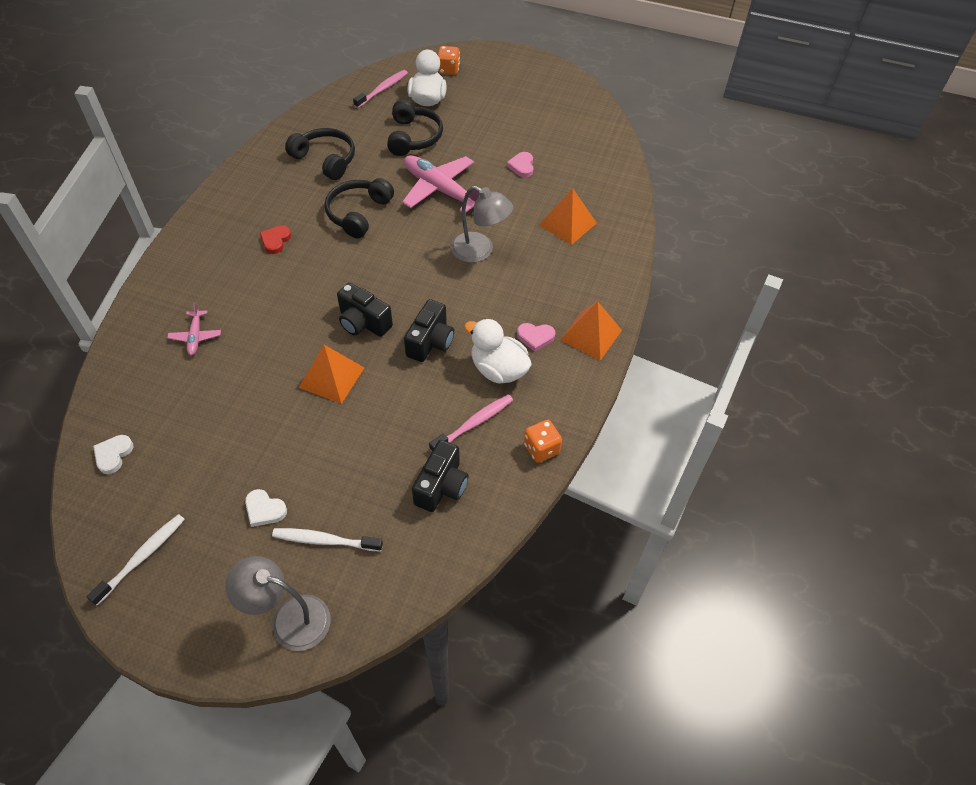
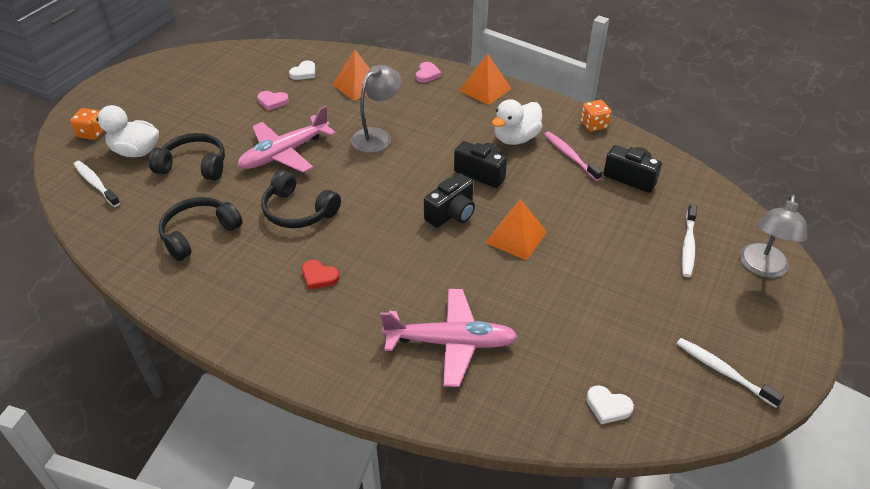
camera: 80 degrees left, 10 degrees down
(196, 336) = (450, 342): pink plane -> pink plane, size x2.05
(264, 510) = (662, 284): white heart -> white heart (304, 73)
(382, 89) = (96, 184): pink toothbrush -> white toothbrush
(535, 337) = (484, 116): pink heart -> pink heart (427, 74)

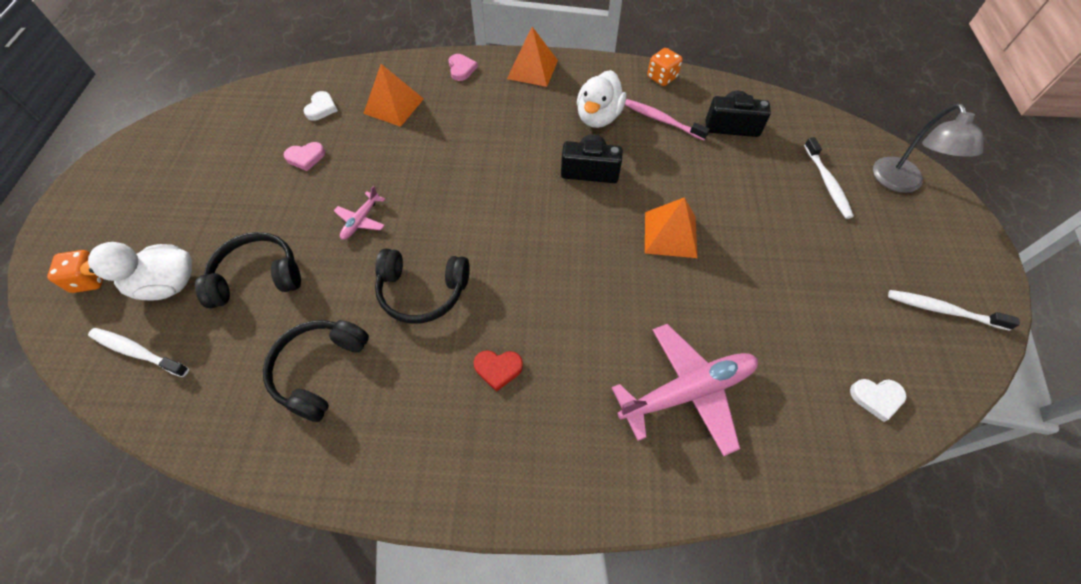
camera: 25 degrees left, 15 degrees up
(285, 153) = (361, 220): pink plane -> pink plane, size x0.49
(377, 136) = (453, 162): grey lamp -> none
(451, 213) = (590, 231): black camera -> none

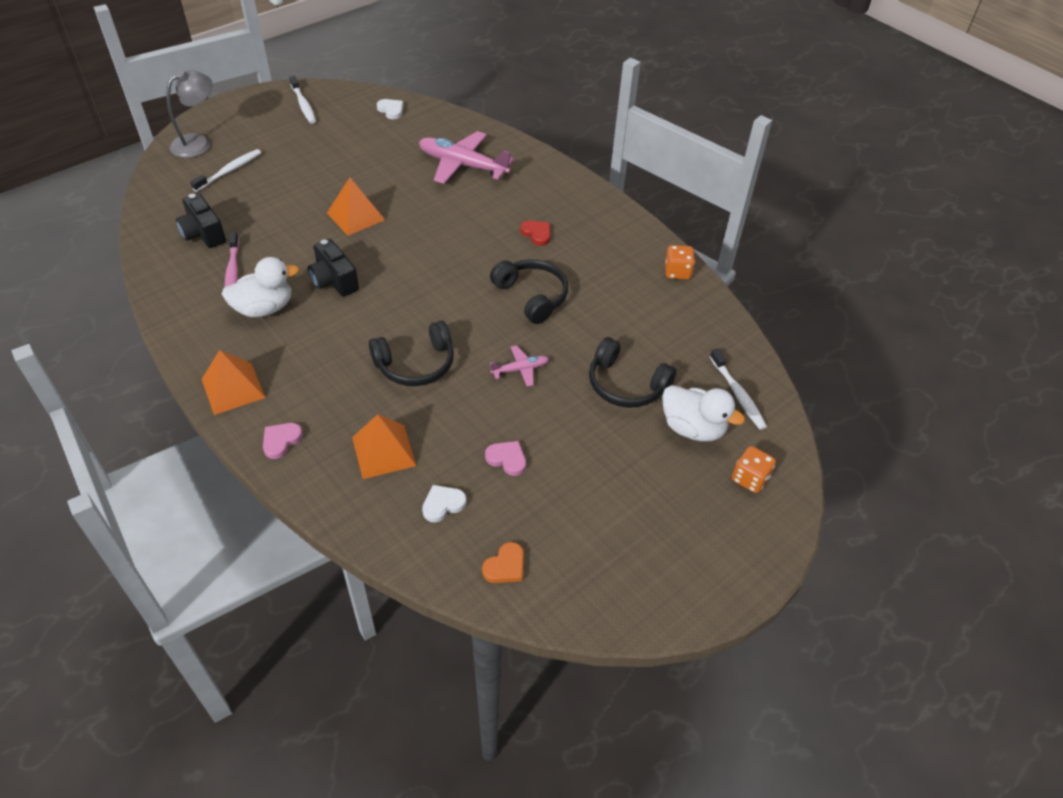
camera: 135 degrees left, 10 degrees down
(248, 108) = (505, 566): none -> orange heart
(319, 370) = (632, 302): black headphones -> black headphones (416, 364)
(662, 78) = (169, 298): orange dice -> orange dice (677, 272)

